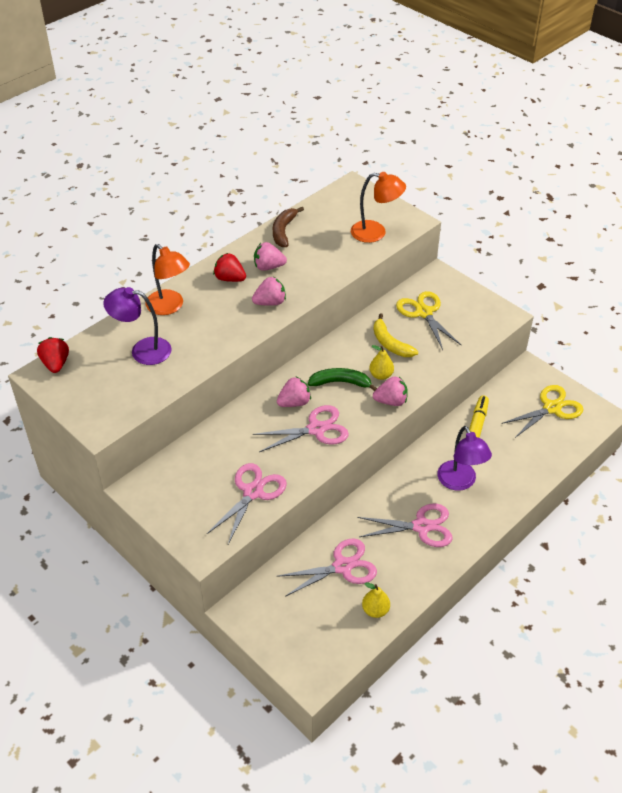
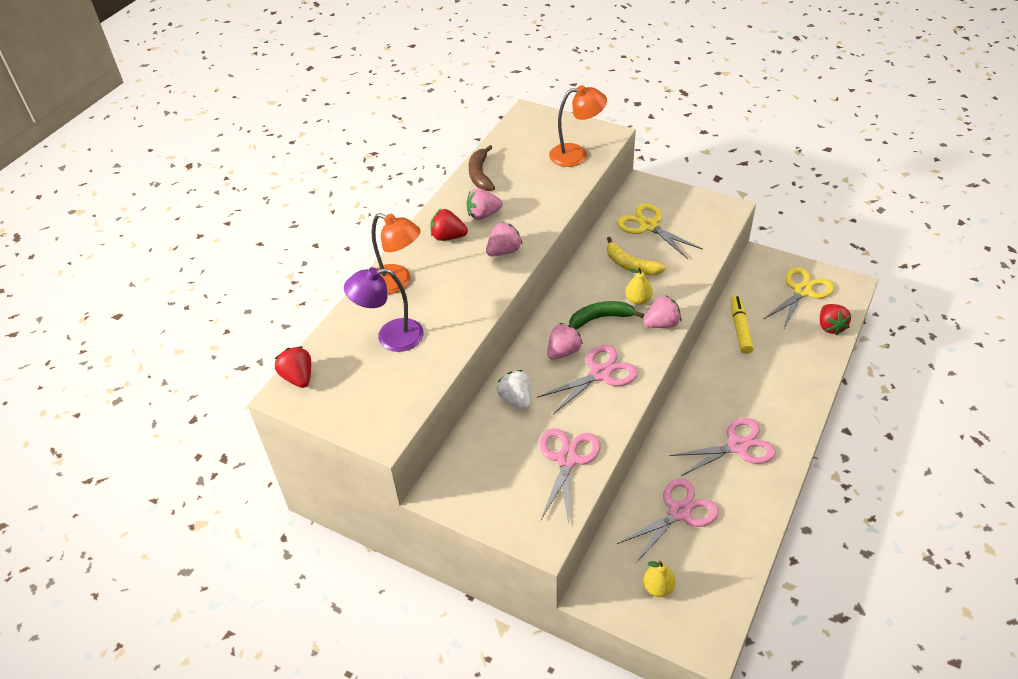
camera: 15 degrees left, 0 degrees up
(235, 431) = (516, 399): none -> white strawberry
(375, 610) = (735, 548): yellow pear -> yellow pear (658, 587)
(460, 482) = (752, 389): purple lamp -> none
(561, 446) = (830, 327): none -> red strawberry

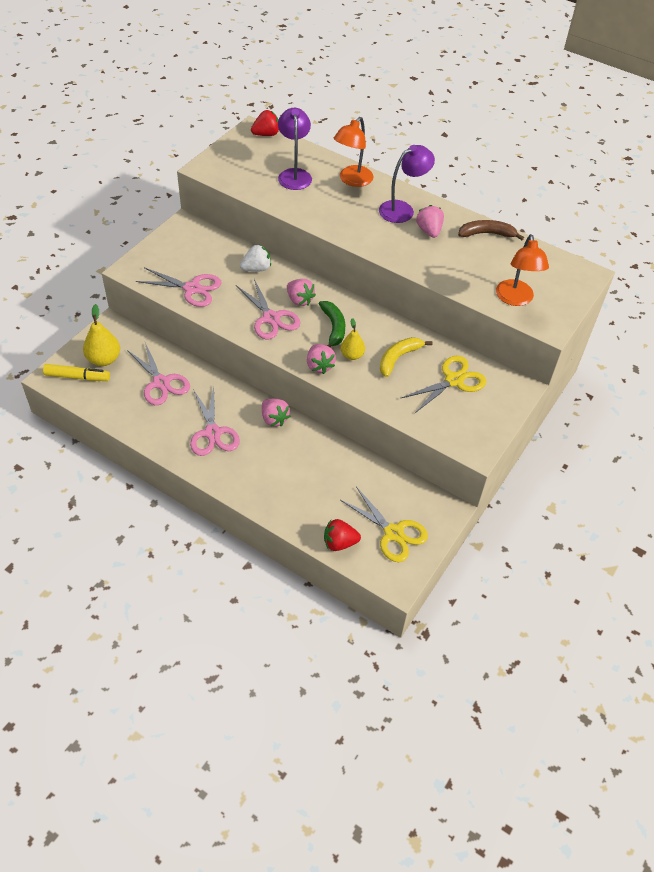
camera: 90 degrees right, 5 degrees up
(448, 237) = (402, 209): red strawberry -> purple lamp
(504, 251) = (379, 238): pink strawberry -> pink strawberry (274, 419)
(658, 587) = (104, 359): yellow pear -> yellow pear, size x1.55
(740, 328) = (348, 467): yellow marker -> yellow marker (77, 377)

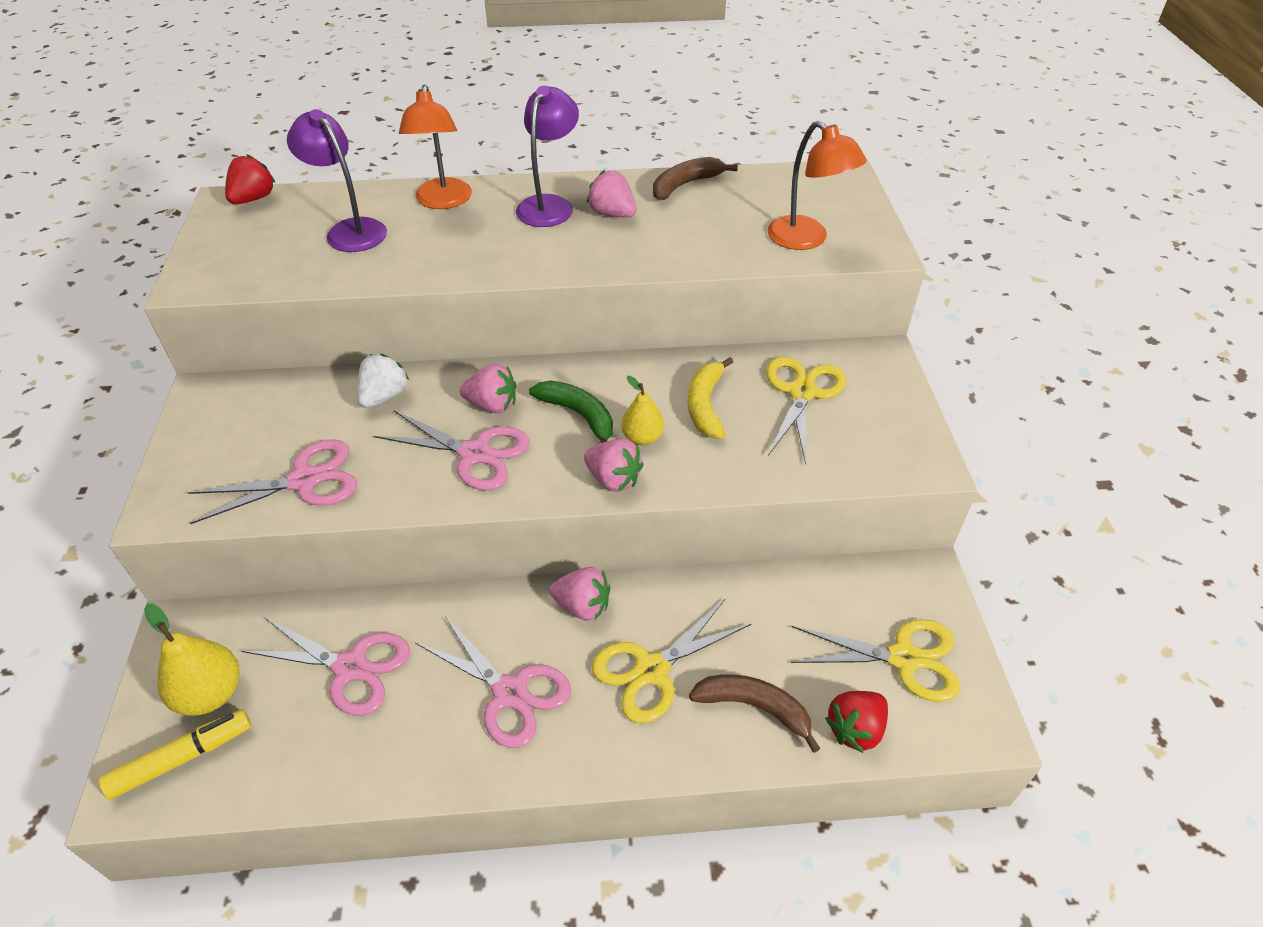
camera: 35 degrees left, 5 degrees down
(277, 463) = (651, 670): none -> yellow scissors
(305, 506) = (754, 708): none -> brown banana

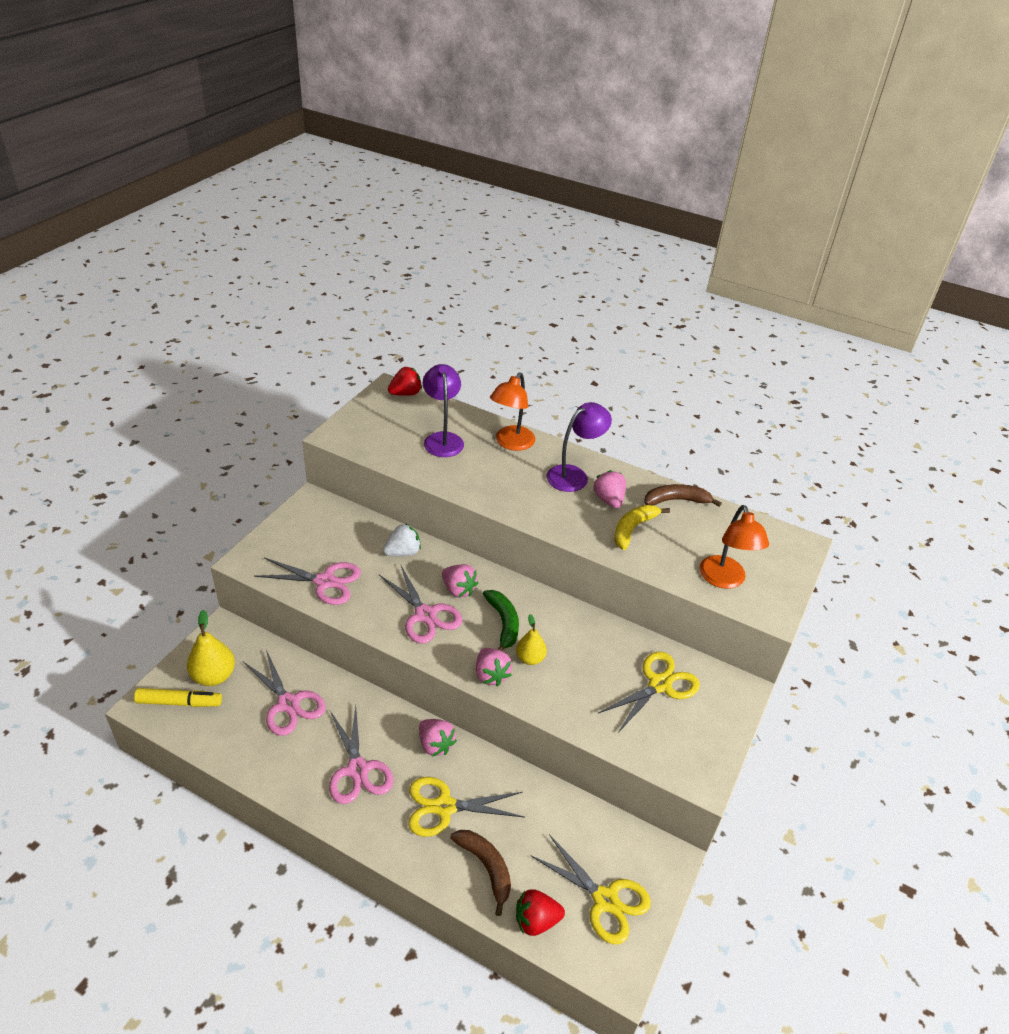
camera: 30 degrees right, 5 degrees down
(705, 405) = (588, 659): yellow banana -> yellow banana (633, 529)

